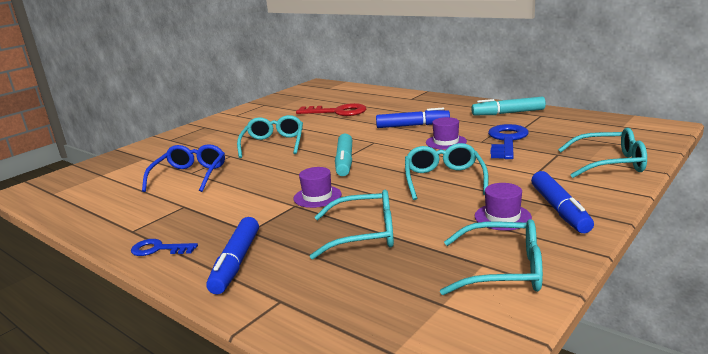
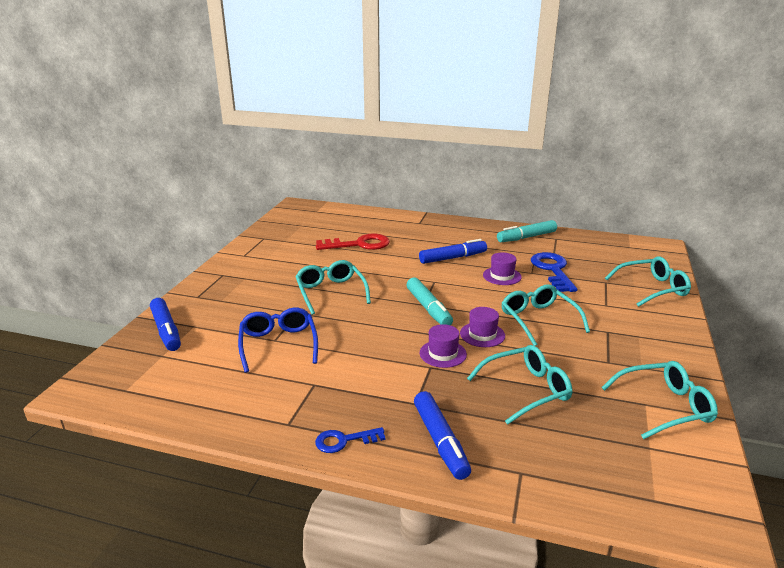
camera: 25 degrees left, 5 degrees up
(502, 217) = (620, 354): purple hat -> purple hat (482, 334)
(559, 209) = (655, 340): blue marker -> blue marker (166, 330)

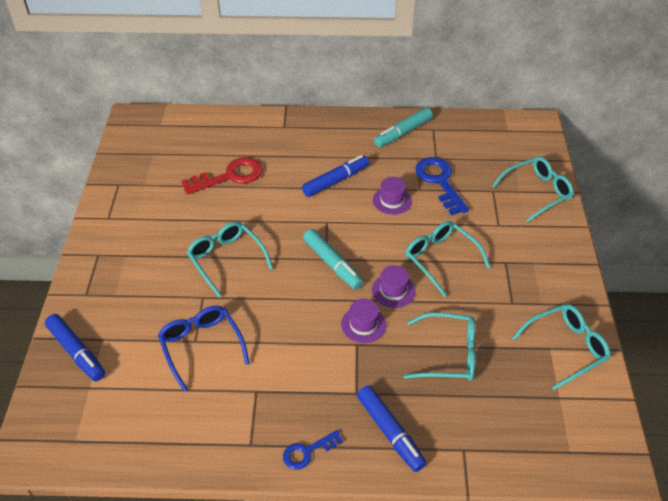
camera: 15 degrees left, 20 degrees up
(526, 390) = (448, 354): turquoise glasses -> turquoise glasses turned 45 degrees clockwise

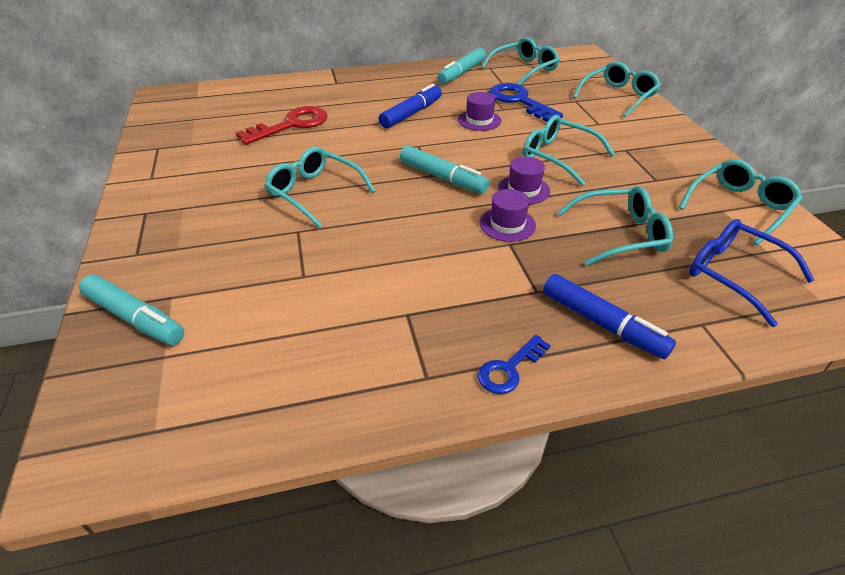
camera: 15 degrees left, 5 degrees down
(76, 351) = (135, 318): blue marker -> turquoise marker
(201, 346) = (314, 280): blue glasses -> blue glasses (734, 275)
(465, 137) = (524, 69): none -> turquoise glasses

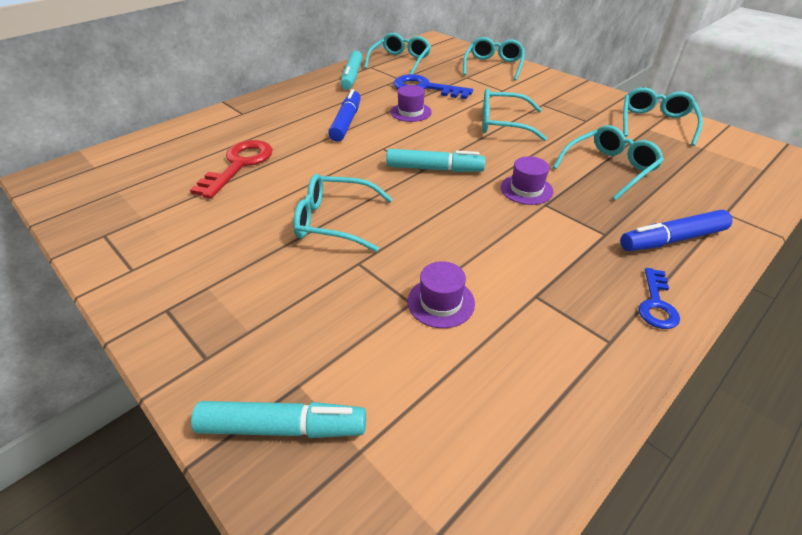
camera: 30 degrees left, 0 degrees up
(523, 189) = (507, 157): purple hat -> purple hat (441, 302)
(602, 323) = (672, 239): blue marker -> blue marker turned 150 degrees clockwise
(734, 275) = (704, 171): blue glasses -> none

